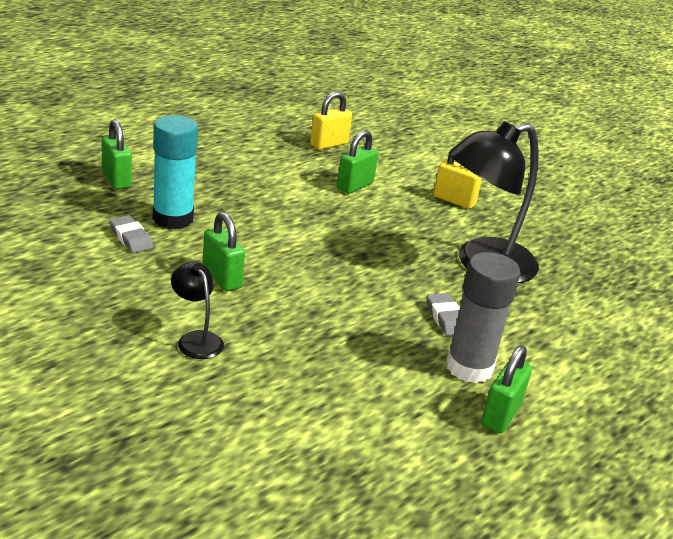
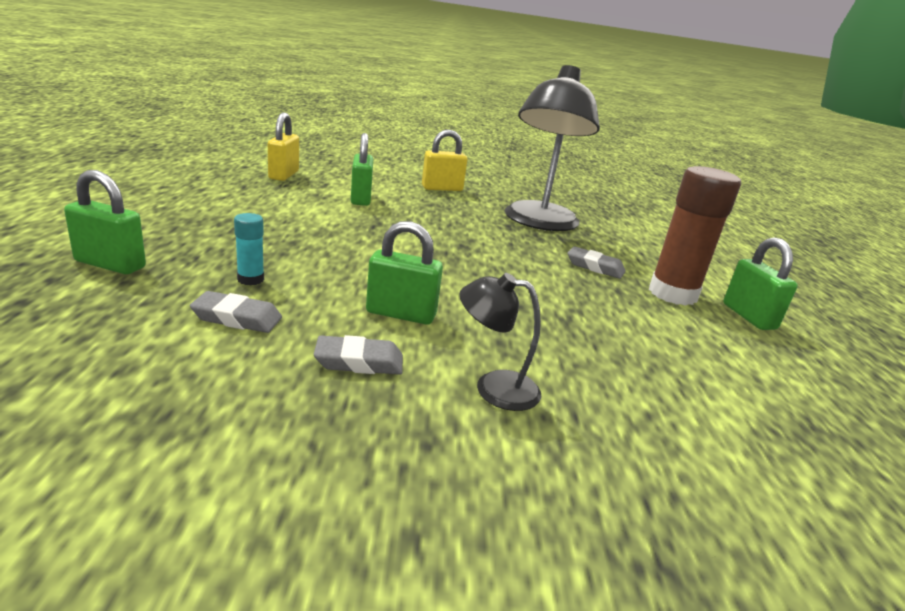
camera: 45 degrees left, 5 degrees down
(151, 290) = (359, 362): none -> grey eraser
(173, 218) = (250, 279): turquoise glue stick -> turquoise glue stick, size x0.45
(469, 367) = (672, 294): grey glue stick -> brown glue stick

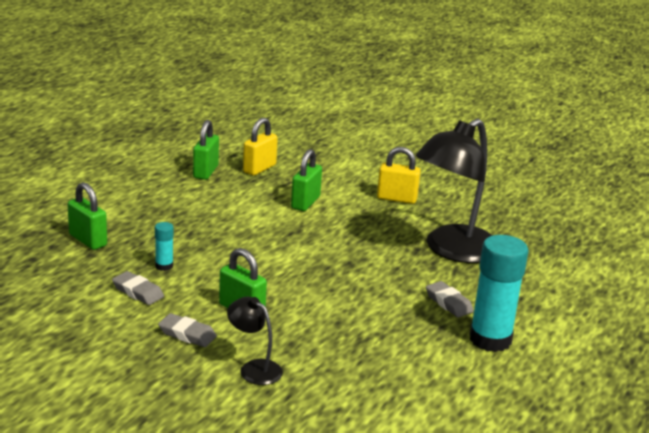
camera: 30 degrees right, 0 degrees up
(672, 294) = (490, 339): brown glue stick -> turquoise glue stick
(748, 316) = (536, 372): green padlock -> green padlock (205, 172)

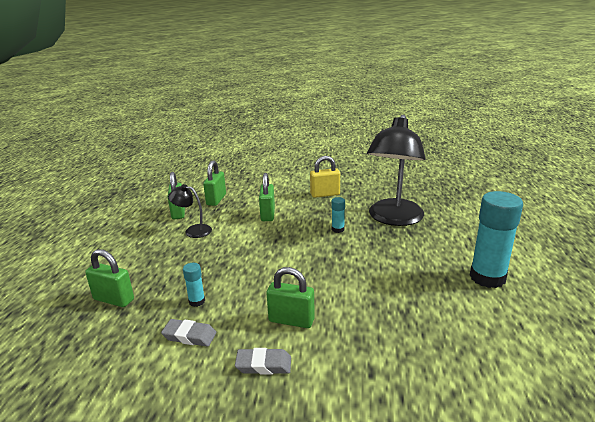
camera: 20 degrees left, 0 degrees up
(254, 368) = (349, 378): black lamp -> black lamp (193, 230)
(259, 168) = (216, 200): yellow padlock -> green padlock
(372, 242) = (338, 229): none -> turquoise glue stick
(448, 303) = (431, 258): grey eraser -> none

